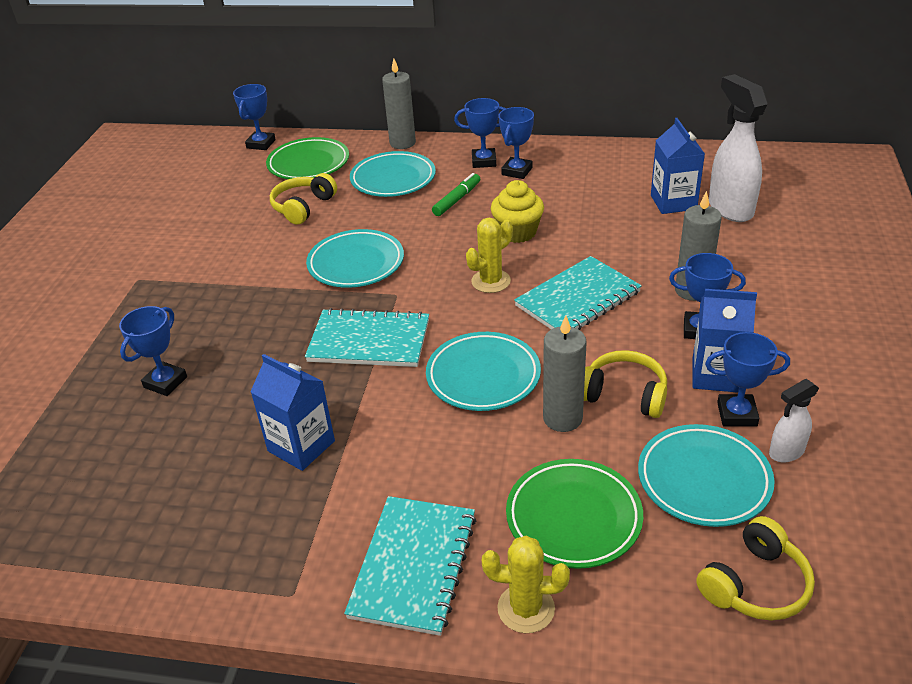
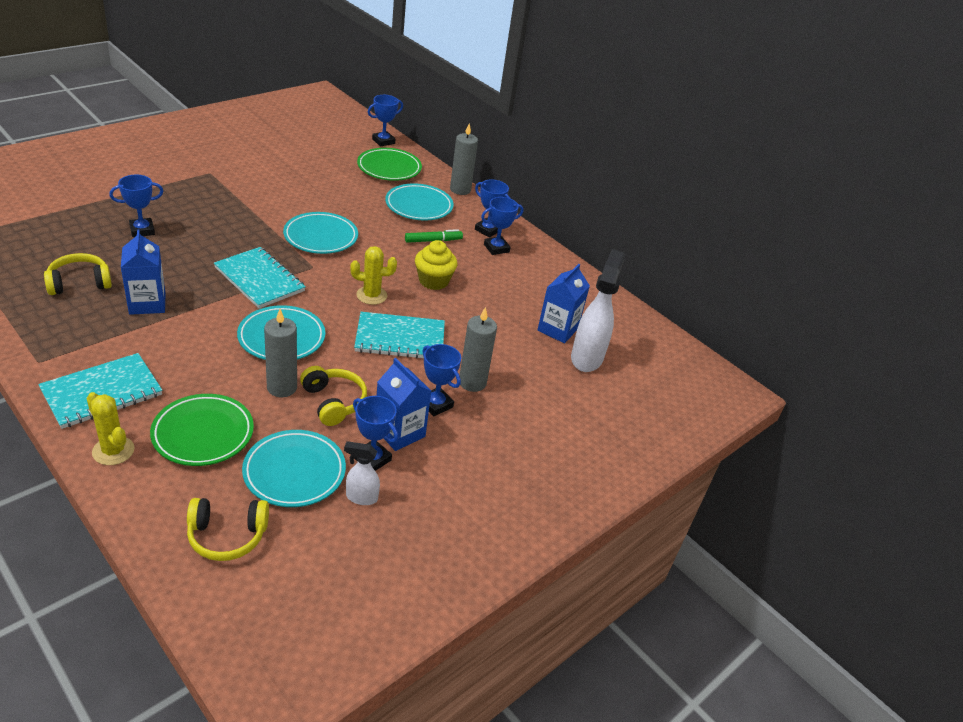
camera: 30 degrees right, 0 degrees up
(303, 207) = (346, 189): yellow headphones -> yellow headphones (79, 283)

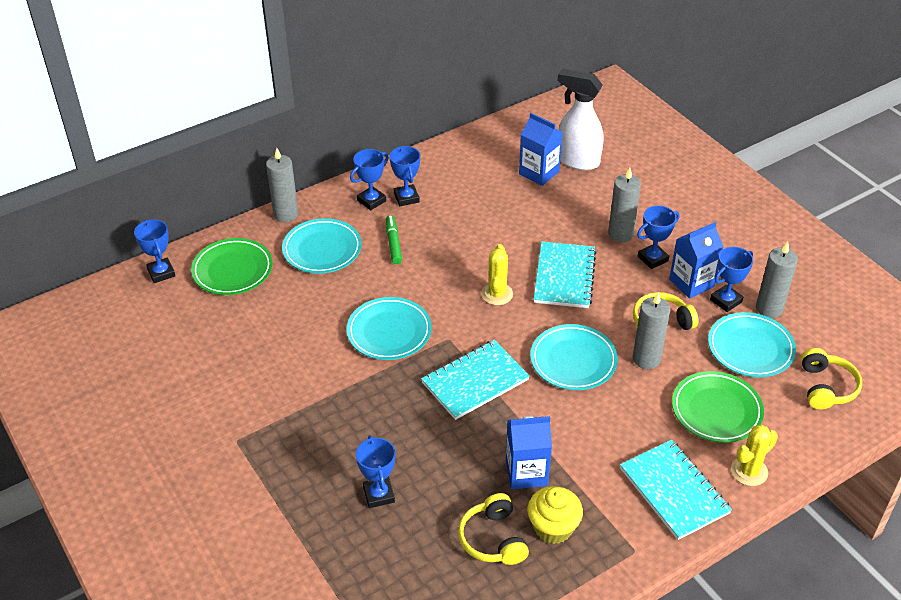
camera: 75 degrees left, 5 degrees up
(361, 497) = (769, 308): white spray bottle -> grey candle
(433, 281) = (468, 248): yellow cupcake -> yellow cupcake (553, 527)

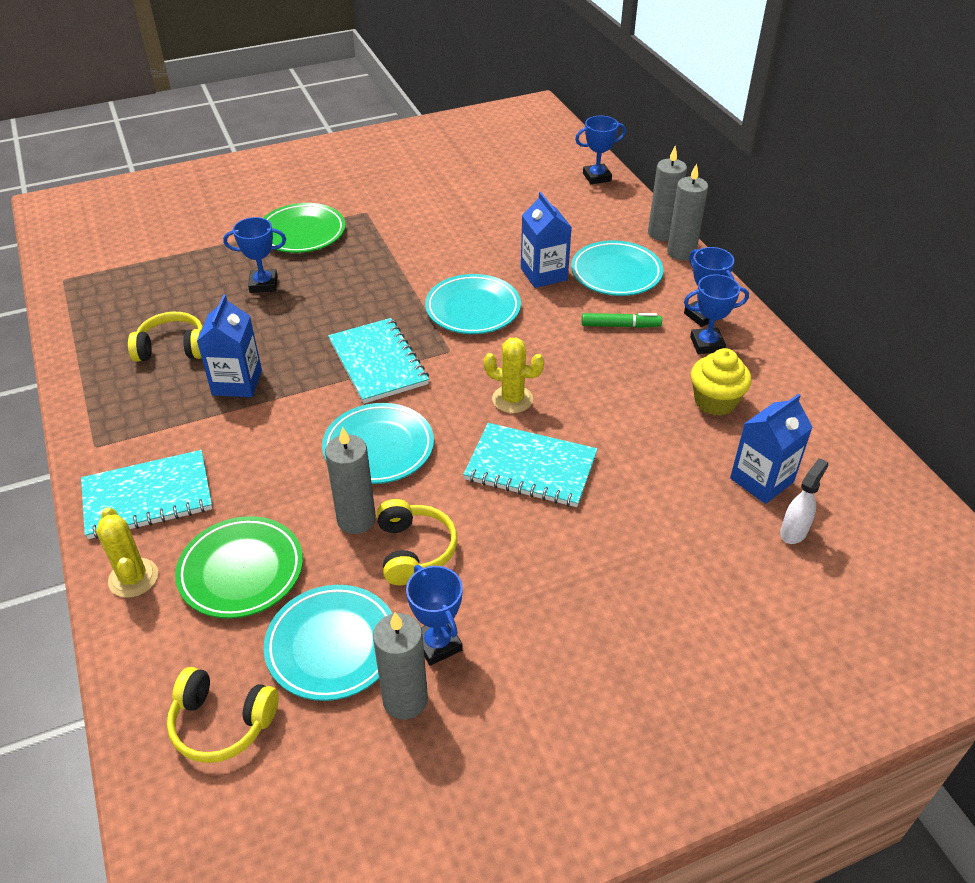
camera: 100 degrees right, 0 degrees up
(232, 270) = (592, 216): green plate -> green plate (302, 233)
(553, 527) = (160, 390): yellow cupcake -> yellow cupcake (715, 401)
(577, 161) = (794, 531): white spray bottle -> white spray bottle, size x0.52
(620, 234) = (610, 548): grey candle -> grey candle (661, 233)
(652, 259) = (549, 574): blue trophy -> none
(691, 283) = (486, 610): blue carton -> blue carton (544, 274)

